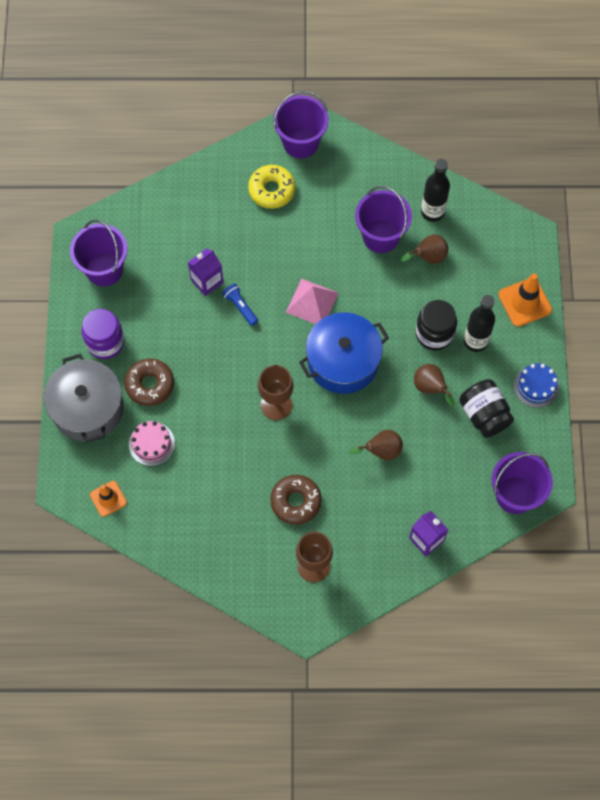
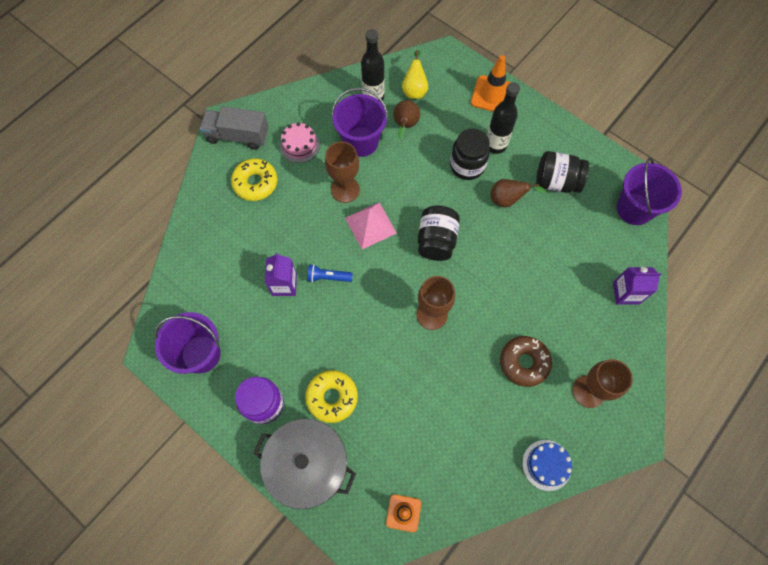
camera: 50 degrees left, 0 degrees up
(150, 385) = (332, 397): brown donut -> yellow donut
(151, 444) = (384, 437): pink cake -> pink cake (299, 145)
(300, 142) = (238, 136): purple bucket -> grey truck
(326, 259) = (345, 189): none -> brown goblet
(343, 361) = (436, 240): blue pot -> black jar
(381, 451) = (530, 270): brown pear -> none
(470, 238) = (414, 90): none -> yellow pear
(536, 386) = (561, 135): blue cake -> blue cake (546, 465)

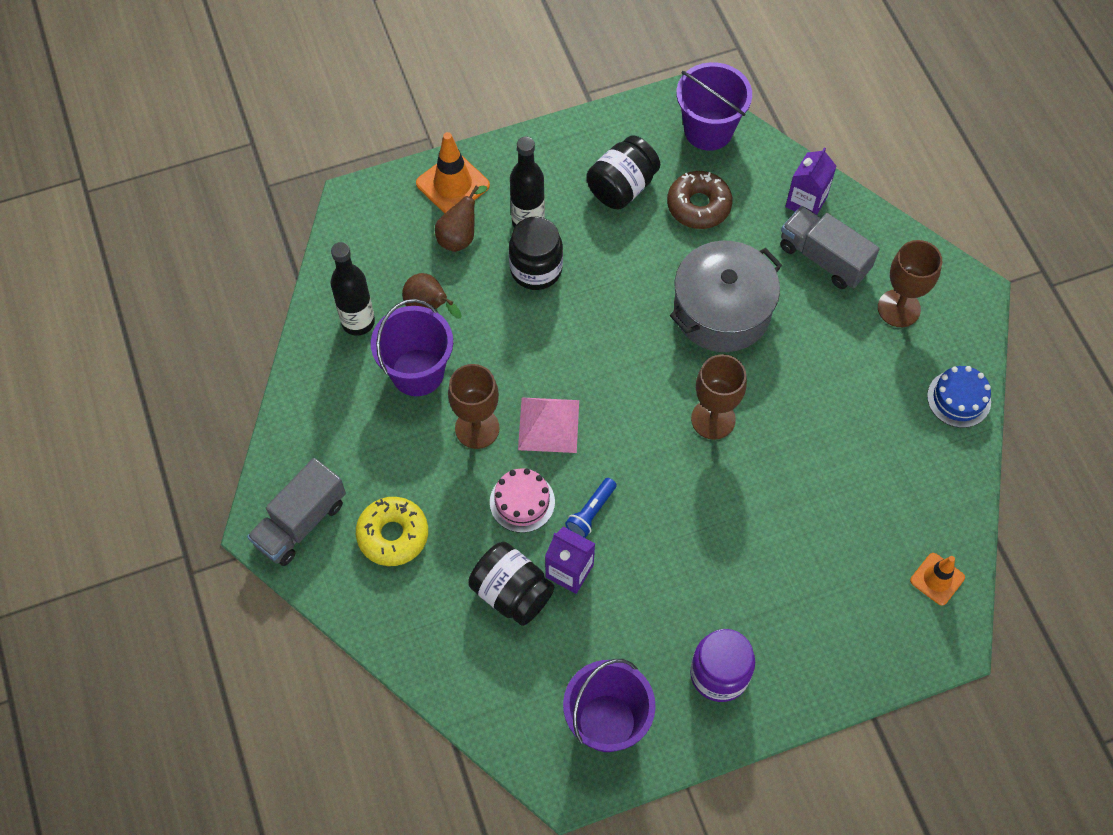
camera: 60 degrees left, 5 degrees down
(299, 145) = (371, 450): pink cake -> pink cake (522, 502)
(308, 465) = (826, 658): grey pot -> grey pot (722, 310)
(332, 397) = (755, 588): yellow donut -> none
(414, 90) = (382, 267): yellow pear -> none
(436, 240) = (618, 361): black jar -> black jar (511, 592)
(507, 200) = (612, 252): brown pear -> brown pear (460, 236)
(524, 362) = (829, 354): brown donut -> brown donut (698, 205)
(592, 324) = (823, 258): none -> grey truck

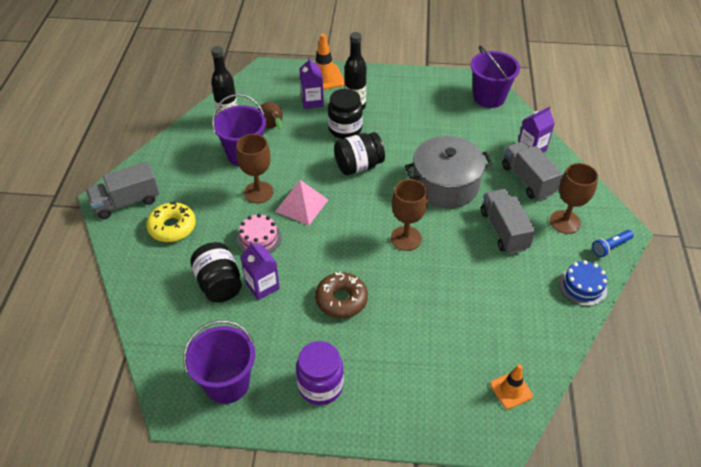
camera: 25 degrees right, 15 degrees down
(460, 236) = (312, 101): brown pear -> purple carton
(591, 512) = (297, 260): blue flashlight -> blue flashlight (610, 247)
(622, 187) = (420, 107): black jar -> black jar (358, 166)
(698, 205) = (462, 130): brown donut -> brown donut (341, 300)
(829, 354) = (504, 230): none -> grey truck

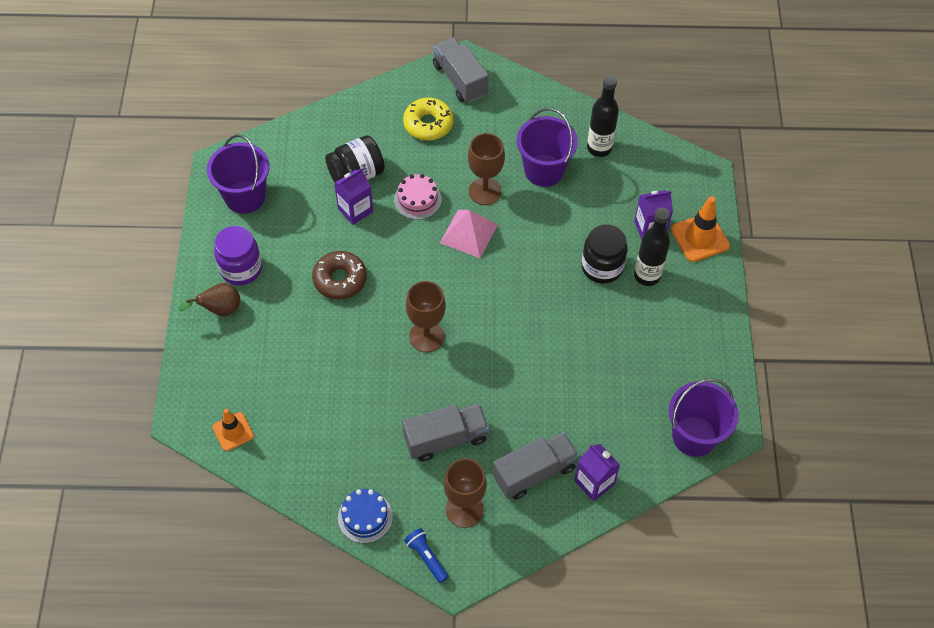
camera: 85 degrees right, 10 degrees up
(272, 127) = (594, 192): brown pear -> brown pear (220, 310)
(358, 166) = (538, 285): black jar -> none
(445, 185) = (515, 378): grey pot -> none

